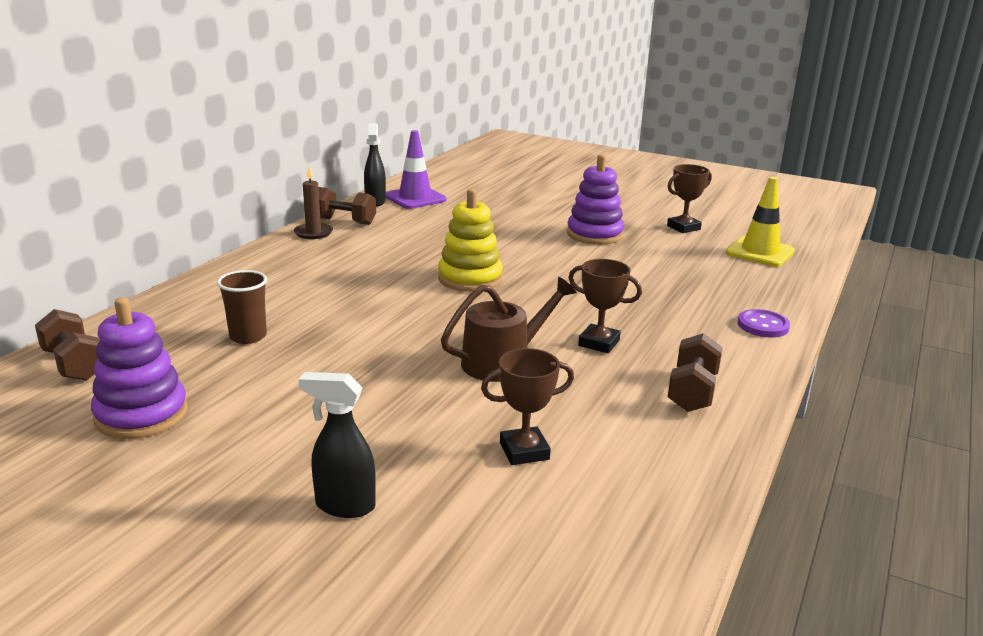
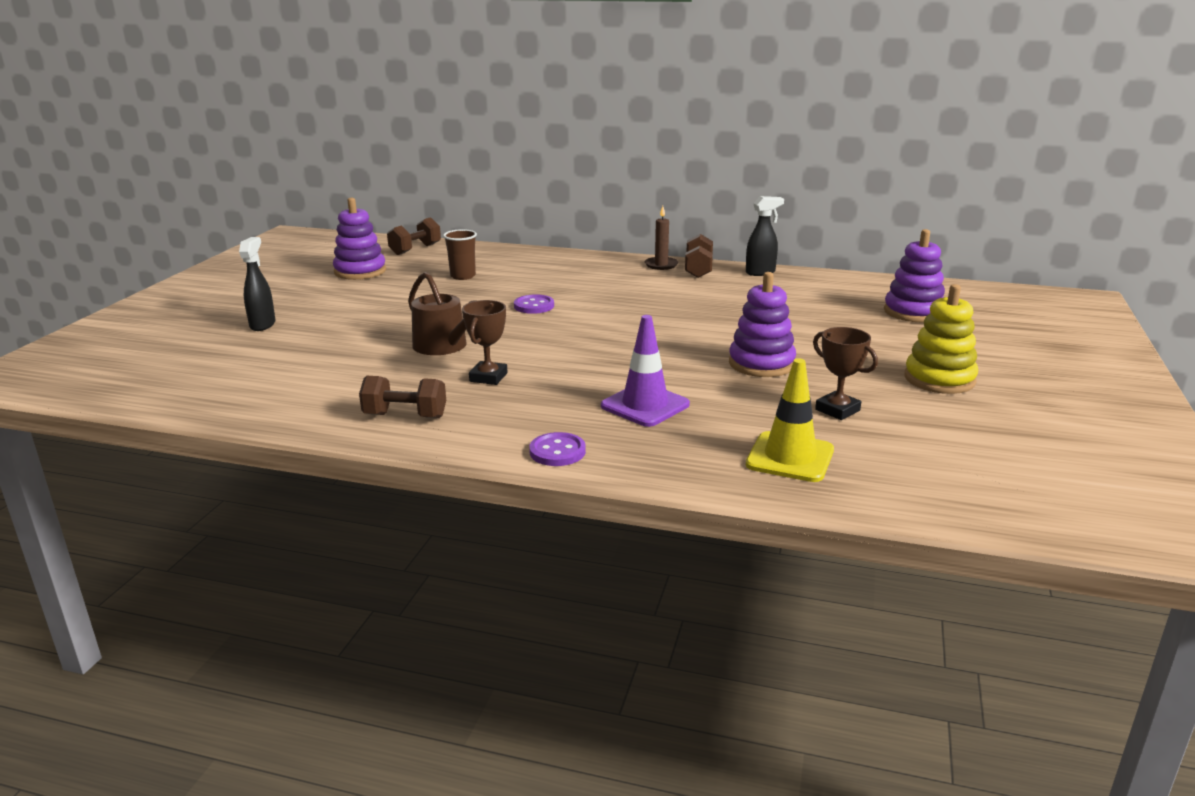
camera: 80 degrees right, 0 degrees up
(398, 304) = (534, 306): none -> purple button
(415, 198) = (788, 284): purple traffic cone -> purple traffic cone (645, 405)
(470, 279) = (599, 323): yellow stacking toy -> yellow stacking toy (939, 379)
(506, 177) = (913, 312): none -> purple stacking toy
(524, 451) = (316, 362): brown trophy -> none

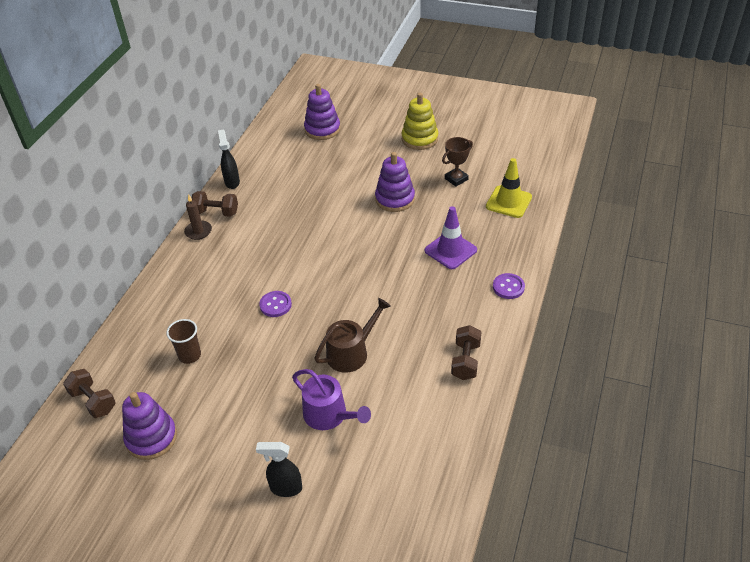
camera: 85 degrees left, 20 degrees up
(350, 339) = (329, 415): none -> purple watering can
(488, 377) = (407, 323): brown trophy -> none

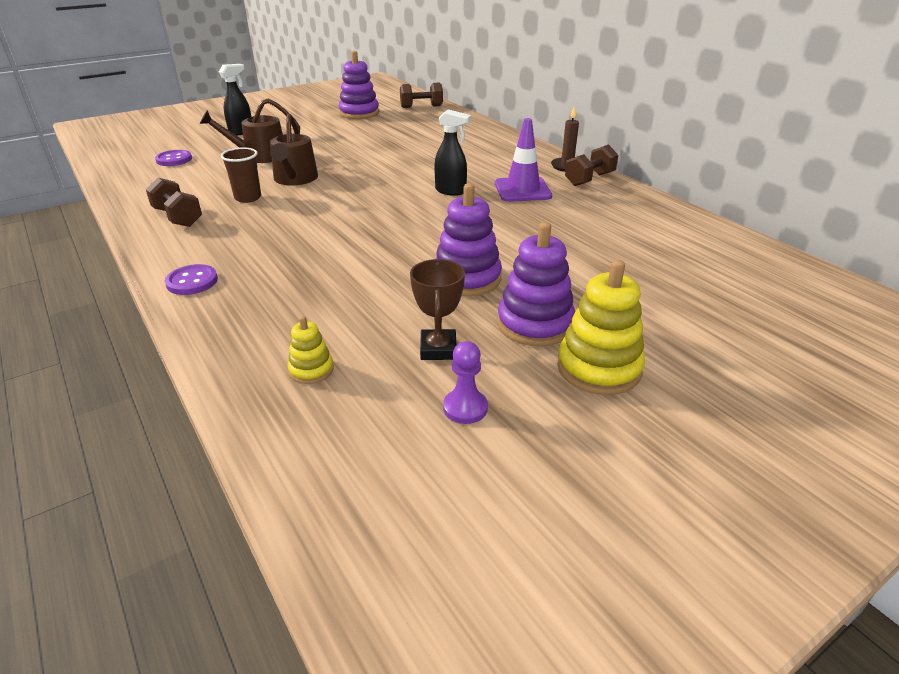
camera: 125 degrees right, 10 degrees down
(190, 355) = (409, 133): brown cup -> brown cup (248, 198)
(232, 182) = (641, 199): black spray bottle -> black spray bottle (451, 191)
(275, 305) = (407, 169): purple button -> purple button (174, 159)
(322, 129) = (720, 289): purple stacking toy -> purple stacking toy (535, 324)
(329, 415) = (260, 156): purple watering can -> brown watering can
(450, 250) = (312, 274): purple traffic cone -> purple traffic cone (522, 190)
(479, 156) = (465, 408): none -> purple pawn
(508, 202) = (311, 370): yellow traffic cone -> yellow stacking toy

